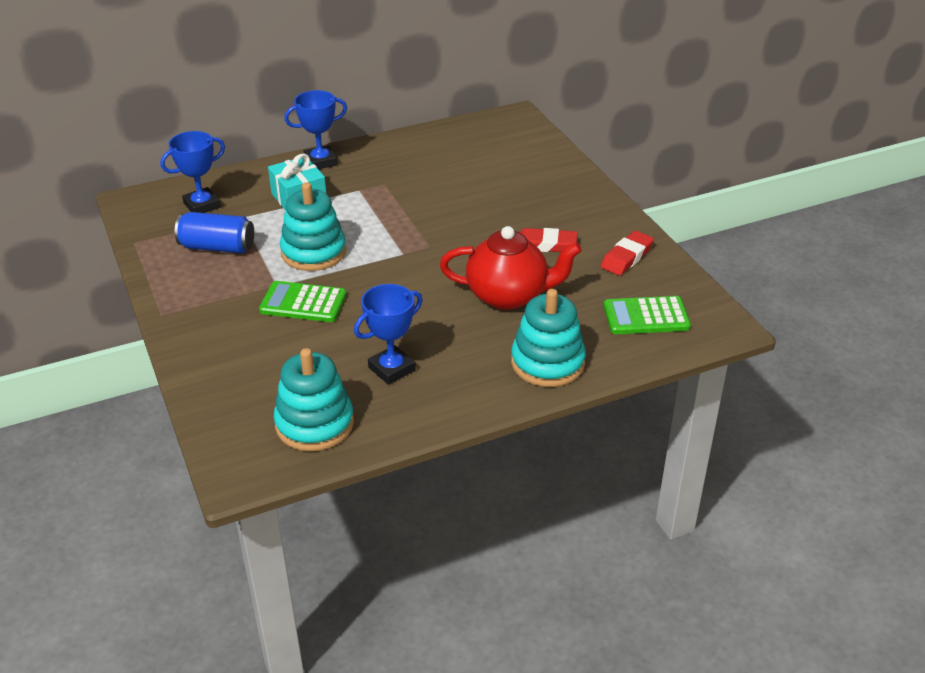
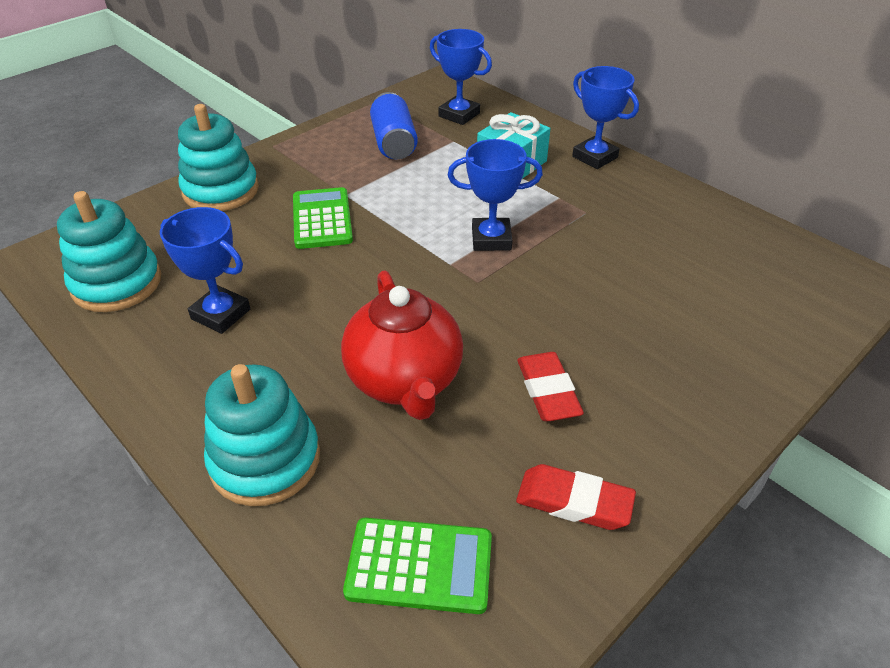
camera: 70 degrees right, 5 degrees up
(313, 252) = (417, 200): turquoise stacking toy -> turquoise stacking toy (221, 191)
(387, 230) = (491, 239): none -> blue trophy
(646, 317) = (419, 565): green calculator -> green calculator turned 120 degrees clockwise

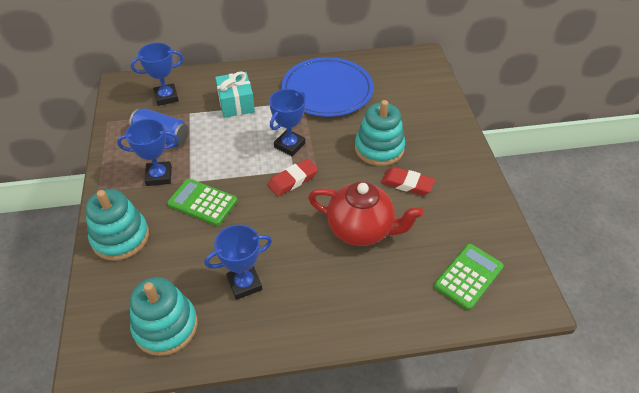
camera: 55 degrees left, 5 degrees up
(265, 460) = (370, 307): turquoise stacking toy -> turquoise stacking toy (379, 148)
(574, 502) = (470, 210): red eraser -> red eraser (293, 180)
(595, 157) = (264, 73): blue trophy -> blue trophy (159, 176)
(637, 222) = (327, 90): none -> blue plate

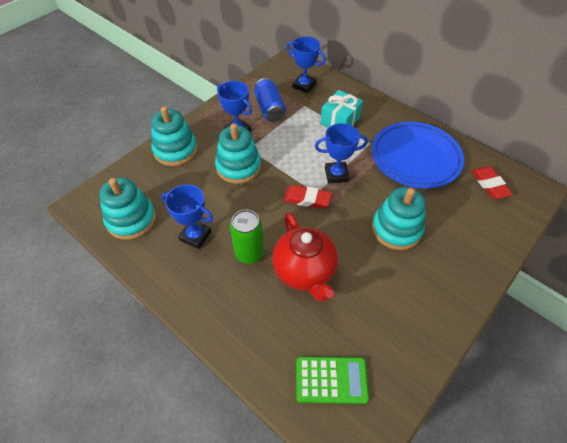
camera: 50 degrees right, 5 degrees up
(202, 202) = (238, 167): green calculator -> turquoise stacking toy
(305, 255) = (249, 253): none -> green can
(407, 184) = (381, 272): red eraser -> red eraser (489, 185)

